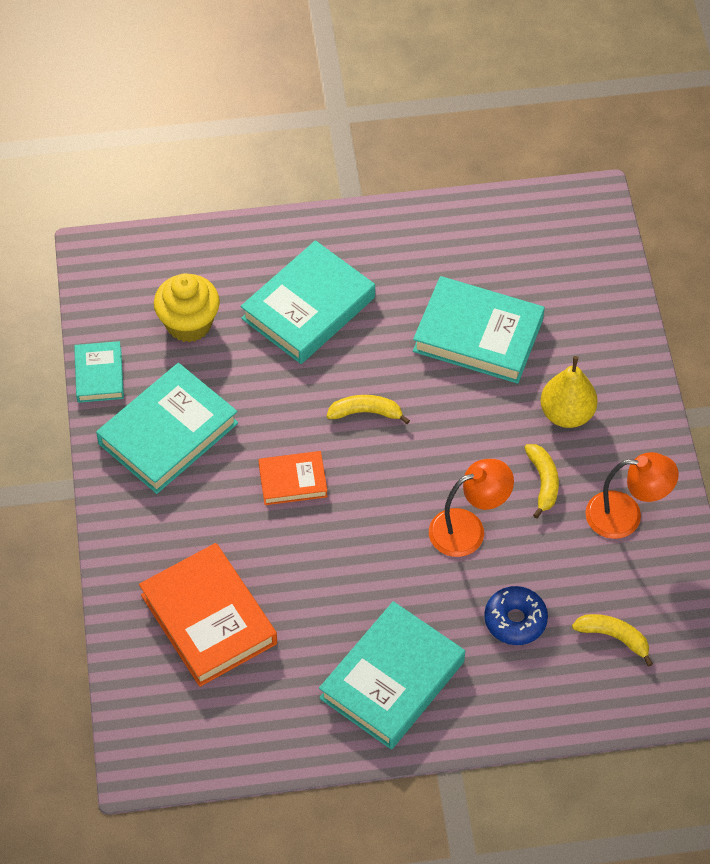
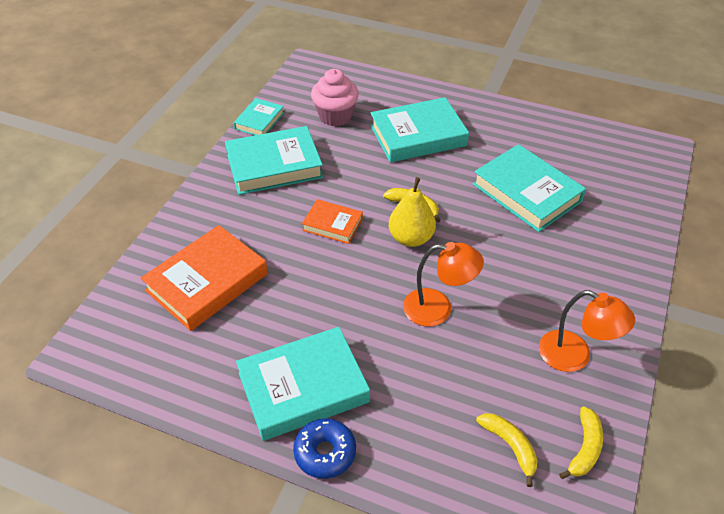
camera: 30 degrees right, 10 degrees down
(189, 324) = (335, 116): yellow cupcake -> pink cupcake
(209, 619) = (207, 282): orange book -> orange book turned 45 degrees clockwise
(515, 620) = (432, 391): blue donut -> blue donut (325, 453)
(543, 482) = (519, 303): yellow banana -> yellow banana (585, 448)
(567, 414) = (565, 266): yellow pear -> yellow pear (411, 238)

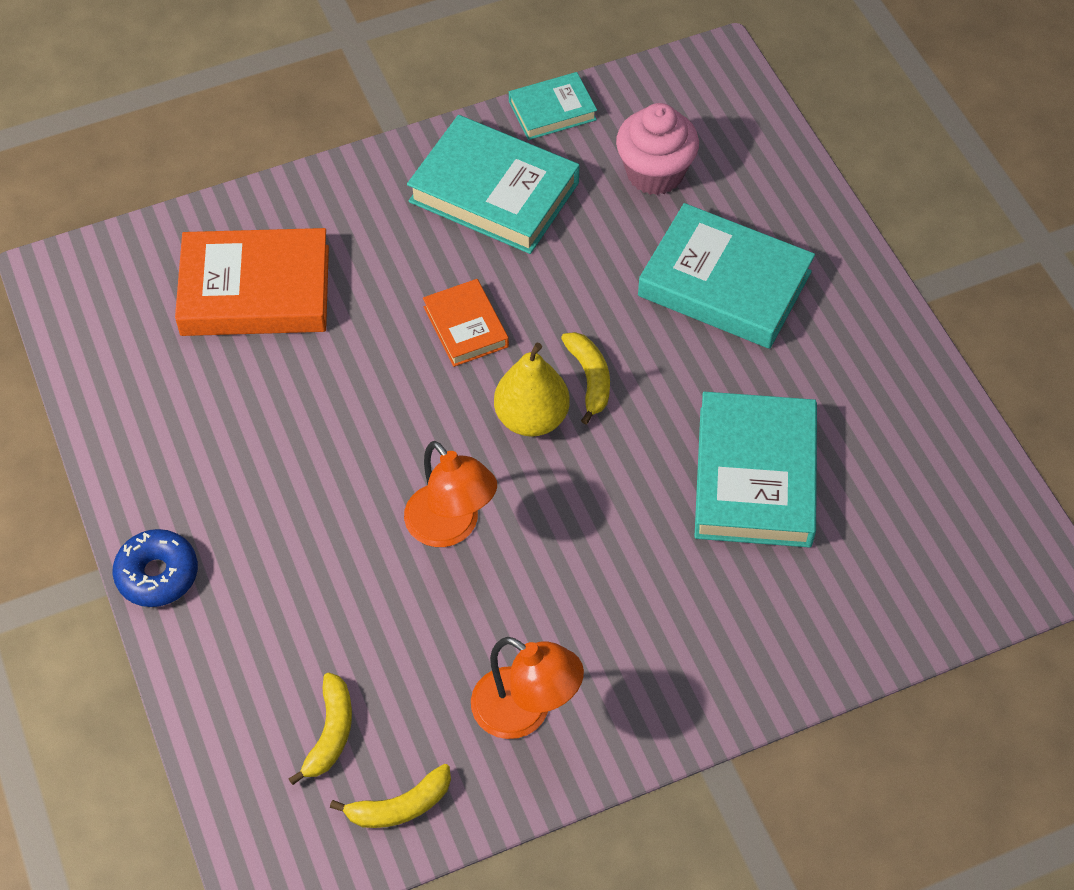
camera: 45 degrees right, 10 degrees up
(303, 388) = (213, 491): turquoise book -> none
(575, 356) = (525, 712): orange lamp -> orange lamp turned 45 degrees counterclockwise

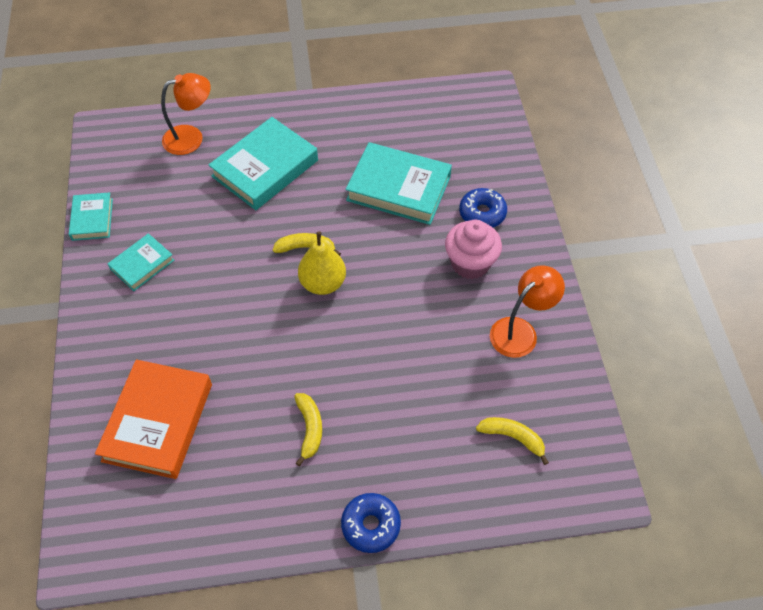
camera: 75 degrees left, 0 degrees up
(400, 806) = (568, 408): yellow banana -> yellow banana (310, 429)
(451, 527) = (387, 342): orange lamp -> orange lamp (191, 137)
(466, 327) = (241, 303): orange book -> none
(494, 192) = (142, 264): turquoise book -> turquoise book, size x0.55
(655, 173) = (169, 180): pink cupcake -> pink cupcake (470, 263)
(747, 612) = (482, 213): none -> blue donut

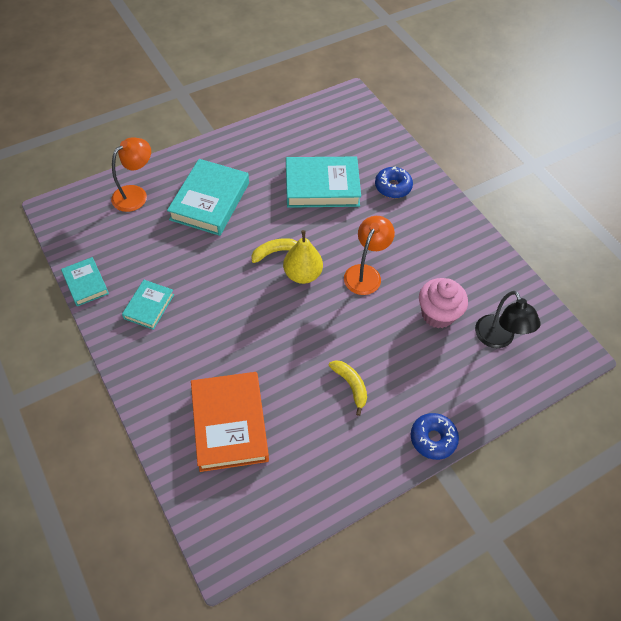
camera: 25 degrees left, 0 degrees up
(470, 263) = (403, 225): pink cupcake -> pink cupcake (437, 314)
(513, 437) = (498, 339): yellow banana -> black lamp
(520, 331) = (463, 262): orange lamp -> orange lamp (365, 273)

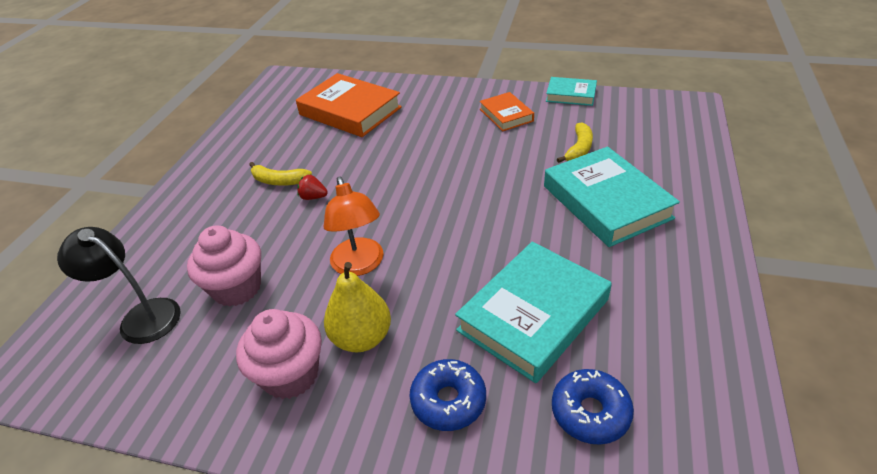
camera: 140 degrees right, 15 degrees down
(135, 194) = (669, 156): orange lamp -> none
(149, 306) = (506, 115): turquoise book -> orange book
(275, 252) = (475, 213): yellow banana -> yellow banana (579, 149)
(302, 274) = (422, 217): yellow pear -> yellow pear (361, 338)
(343, 347) = (313, 197): none -> red strawberry
(433, 439) = (171, 198): blue donut -> blue donut (590, 412)
(444, 245) = (290, 375): none -> pink cupcake

